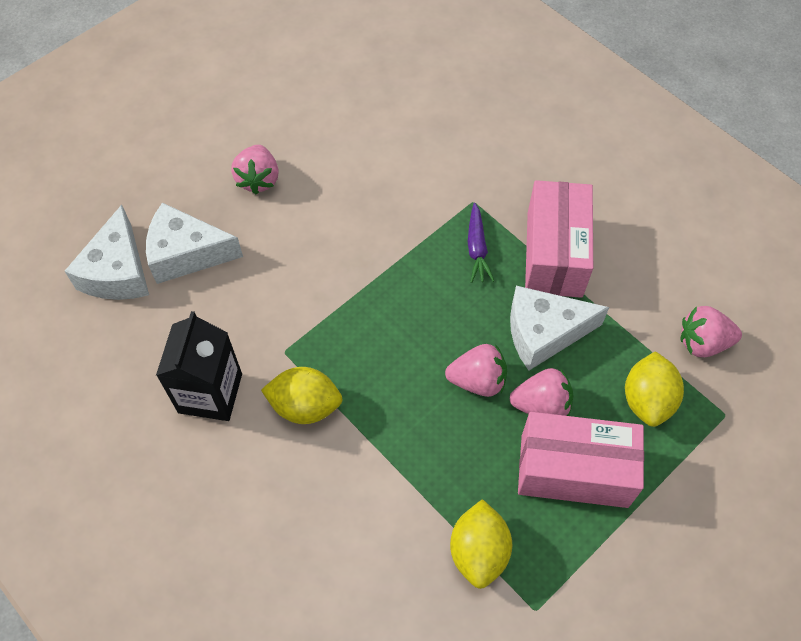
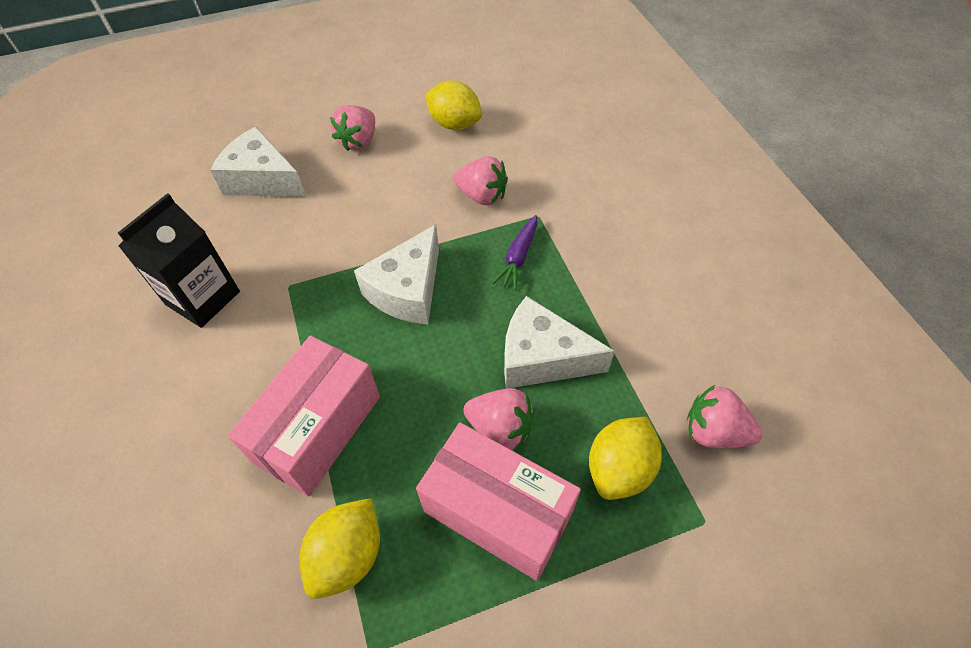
camera: 25 degrees right, 5 degrees down
(118, 271) = (200, 176): white cheese -> white cheese (407, 290)
(305, 406) = (274, 340): yellow lemon -> yellow lemon (454, 124)
(477, 380) = (449, 379): pink strawberry -> pink strawberry (482, 196)
(554, 254) = (593, 287): pink box -> pink box (318, 429)

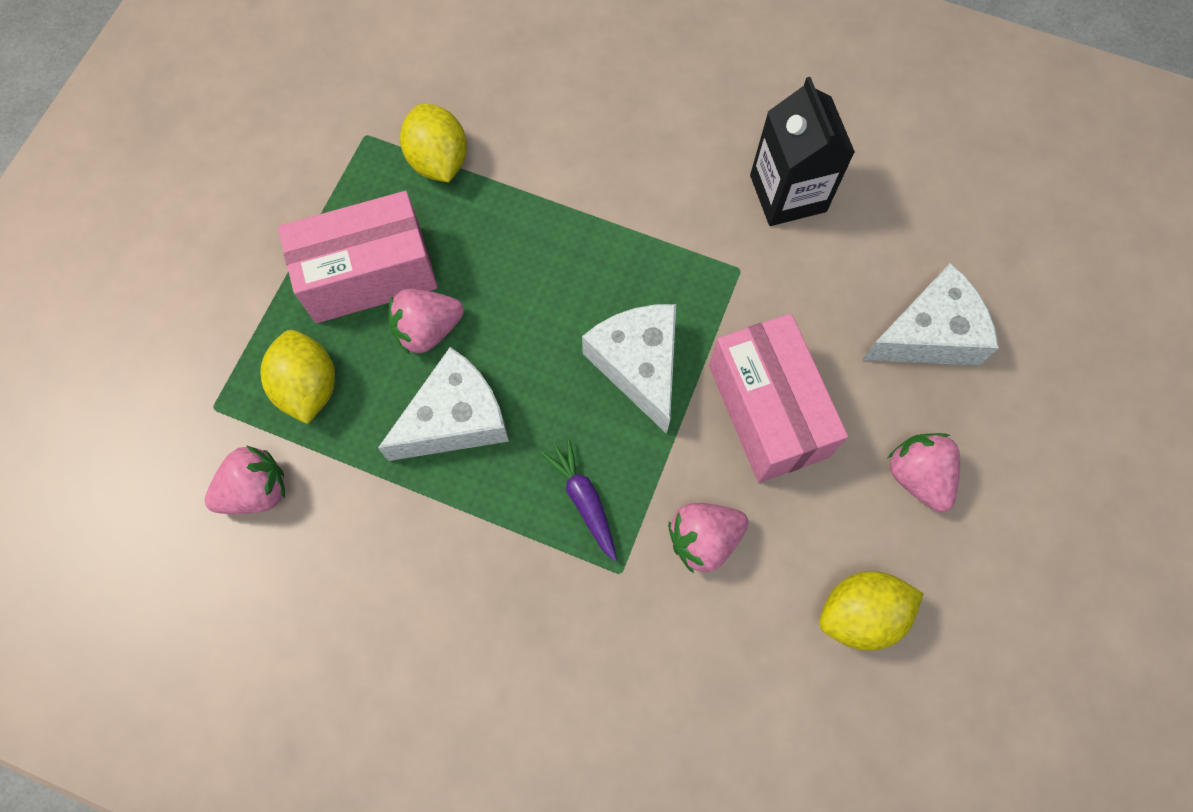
camera: 130 degrees right, 15 degrees up
(318, 429) = (559, 202): pink box -> pink box (768, 411)

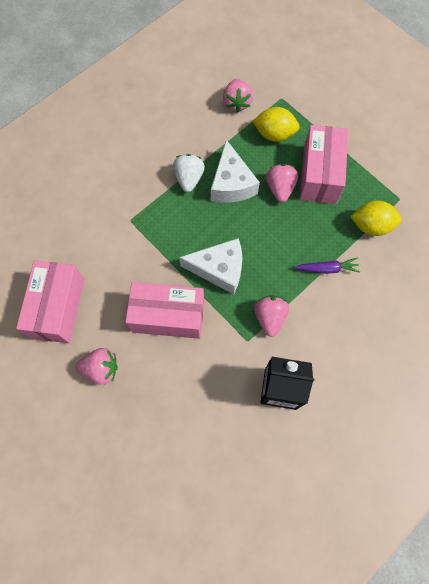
camera: 115 degrees right, 0 degrees up
(478, 503) = (189, 178): none -> white strawberry
(584, 500) = (168, 219): purple carrot -> purple carrot (327, 269)
(703, 539) = (125, 259): pink strawberry -> pink strawberry (270, 317)
(860, 614) = (58, 308): yellow lemon -> pink box
(929, 334) = (167, 418): white cheese -> none

